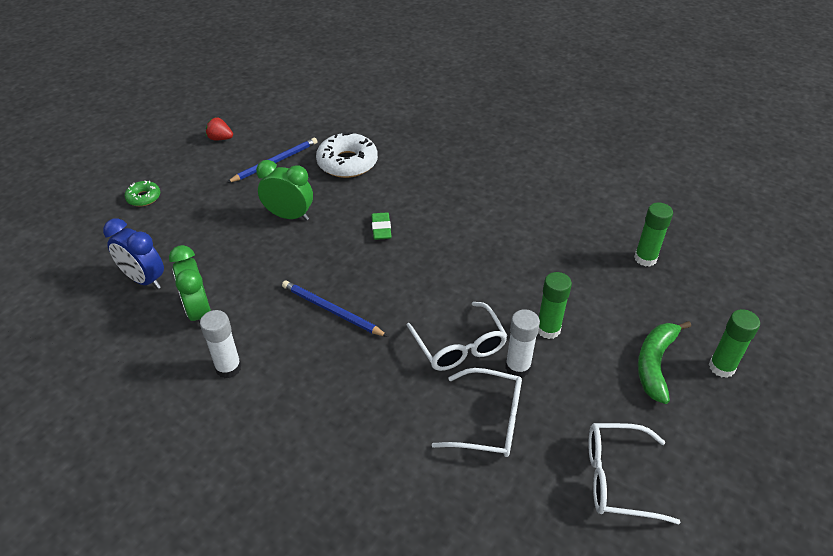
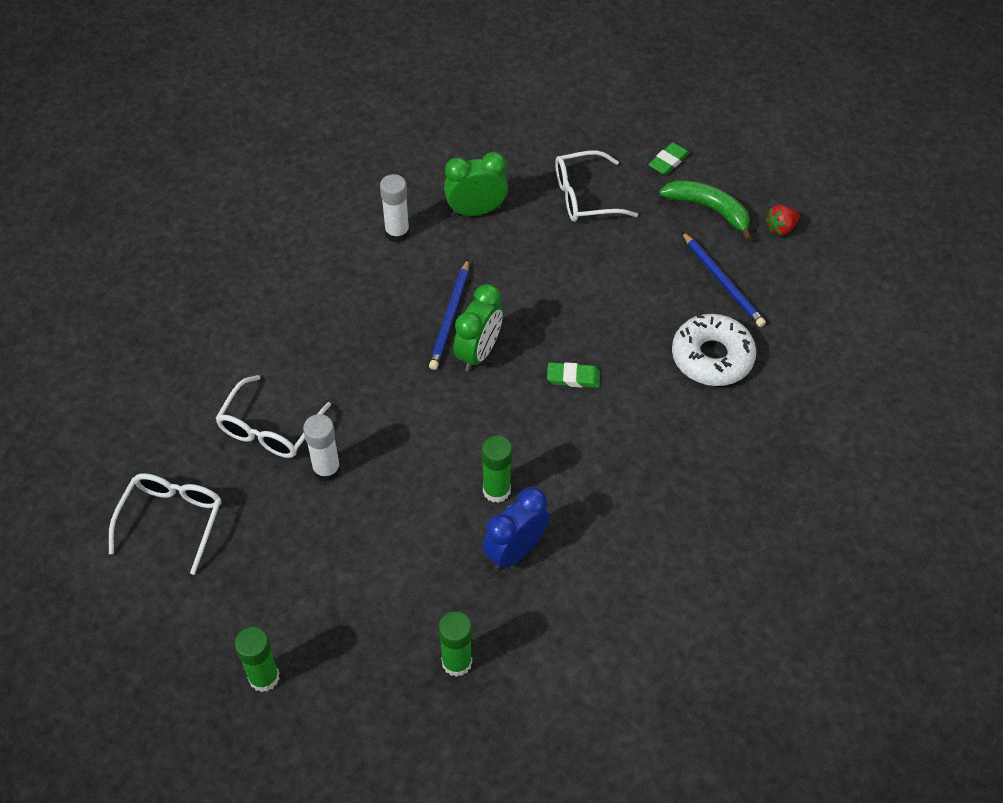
camera: 100 degrees right, 10 degrees up
(144, 197) = (668, 161): green donut -> green eraser
(144, 279) = (532, 168): blue clock -> blue clock (515, 551)
(220, 138) = (780, 228): red strawberry -> red strawberry turned 150 degrees counterclockwise
(289, 216) = (613, 290): green clock -> green clock (478, 353)
(331, 310) = (450, 317): blue pencil -> blue pencil turned 150 degrees clockwise
(459, 346) = (370, 422): white glasses -> white glasses (585, 196)
(548, 329) = (369, 513): green glue stick -> green glue stick (496, 490)
(655, 363) = (290, 607): green banana -> green banana (709, 209)

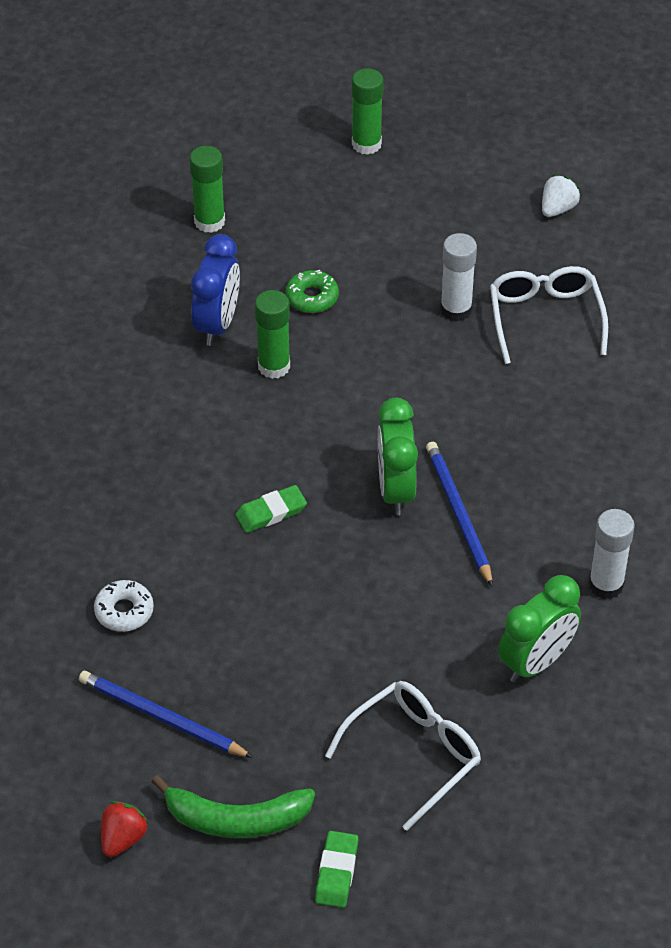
camera: 150 degrees right, 5 degrees down
(172, 520) = (557, 208): white glasses -> white strawberry
(425, 538) = (312, 297): none -> green donut
(712, 357) = (124, 611): white donut -> white donut, size x0.53

